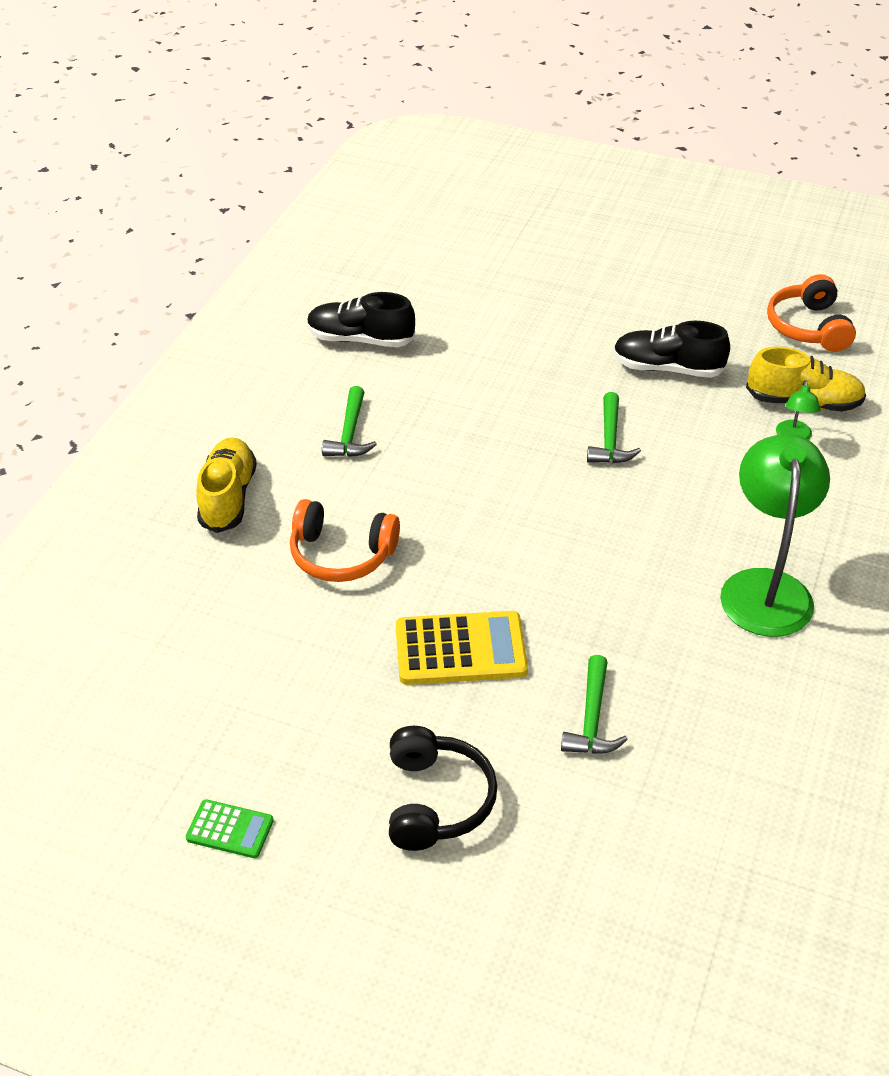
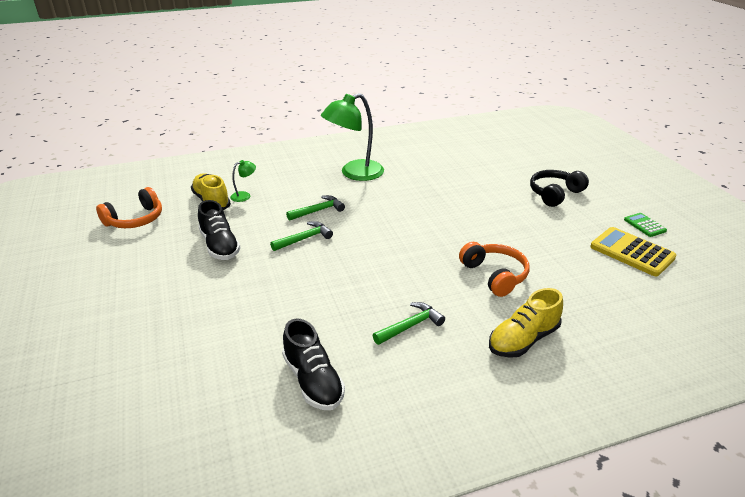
camera: 130 degrees left, 10 degrees down
(460, 649) = (489, 219): yellow calculator -> yellow calculator (632, 252)
(592, 719) = (471, 181): green hammer -> green hammer (318, 211)

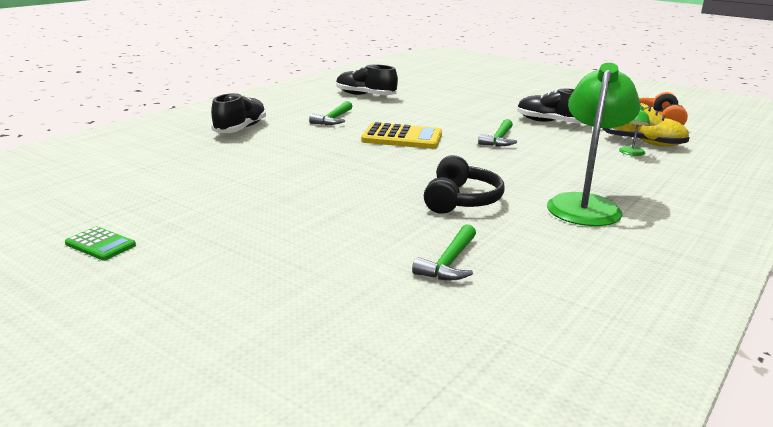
camera: 145 degrees right, 10 degrees down
(318, 211) = (534, 159): green hammer -> green hammer (449, 263)
(494, 275) = (290, 154): orange headphones -> none
(523, 340) = (240, 129): yellow shoe -> black shoe
(555, 194) = (263, 257): black headphones -> black headphones (461, 200)
(632, 252) = (130, 205): yellow calculator -> yellow calculator (402, 138)

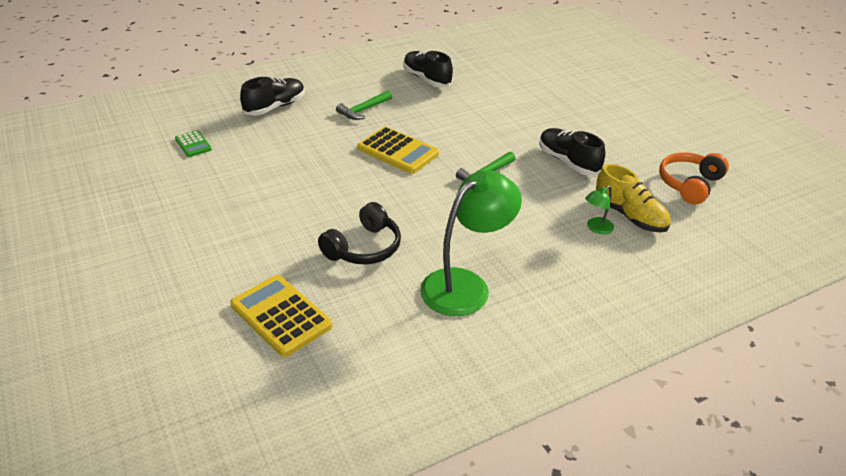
camera: 25 degrees right, 15 degrees up
(100, 244) = (75, 221): green calculator -> green calculator (193, 144)
(449, 263) = (281, 316): green hammer -> yellow calculator

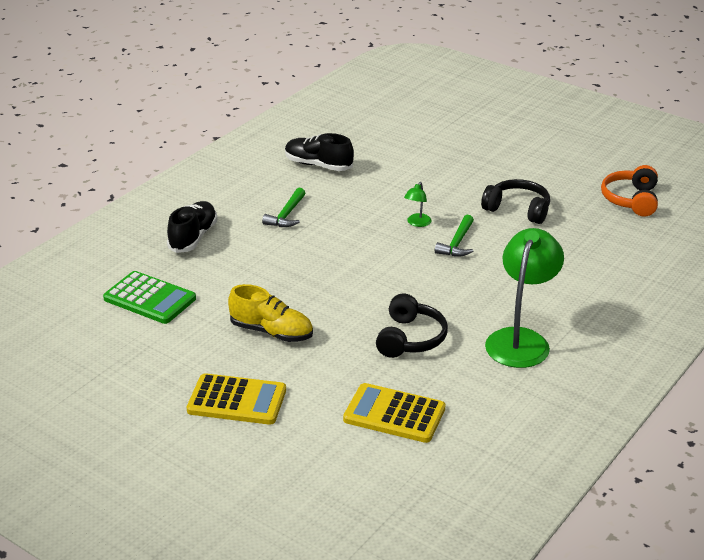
camera: 25 degrees left, 5 degrees down
(193, 144) = (149, 299): green calculator -> green calculator, size x1.84
(398, 151) = (358, 245): yellow calculator -> yellow calculator (237, 400)
(568, 162) = (518, 209): black shoe -> black headphones
(596, 228) = (586, 260): green lamp -> green lamp (417, 223)
(629, 216) = (604, 242): yellow shoe -> yellow shoe (271, 332)

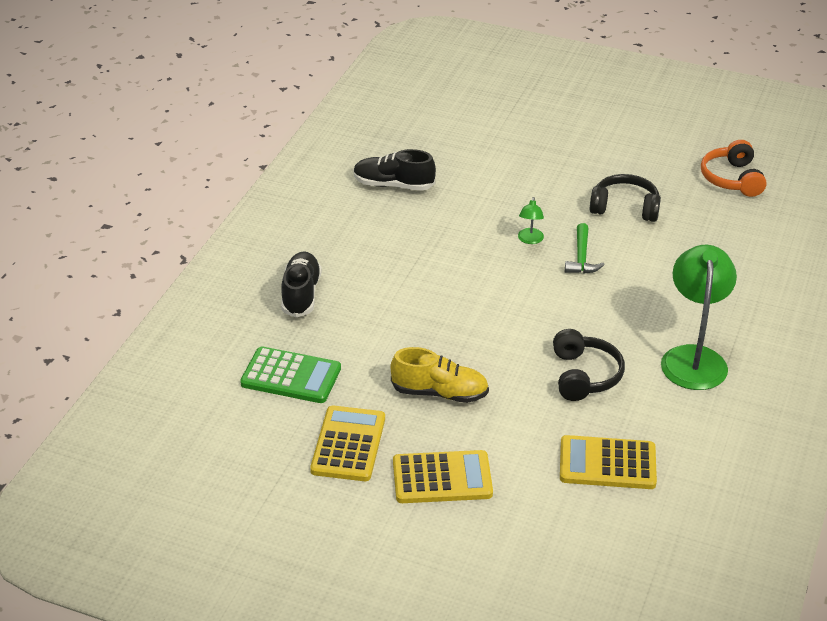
camera: 15 degrees left, 5 degrees up
(169, 360) = (348, 444): none -> yellow calculator
(286, 215) = (388, 251): green hammer -> none

